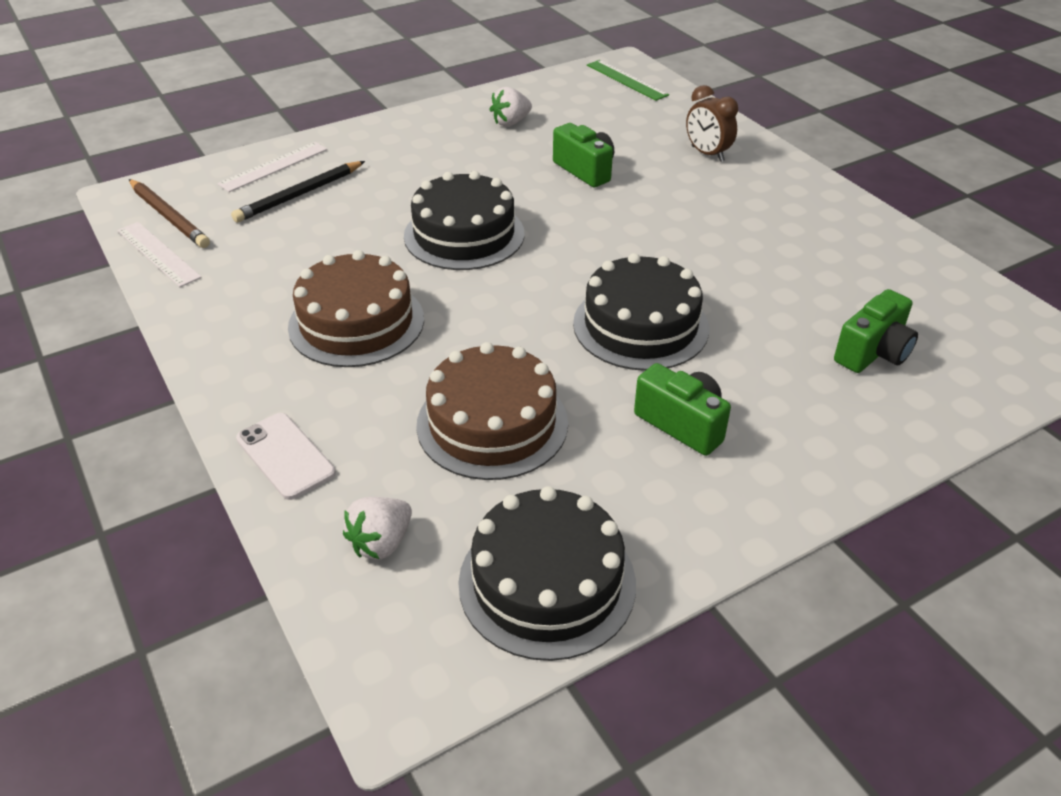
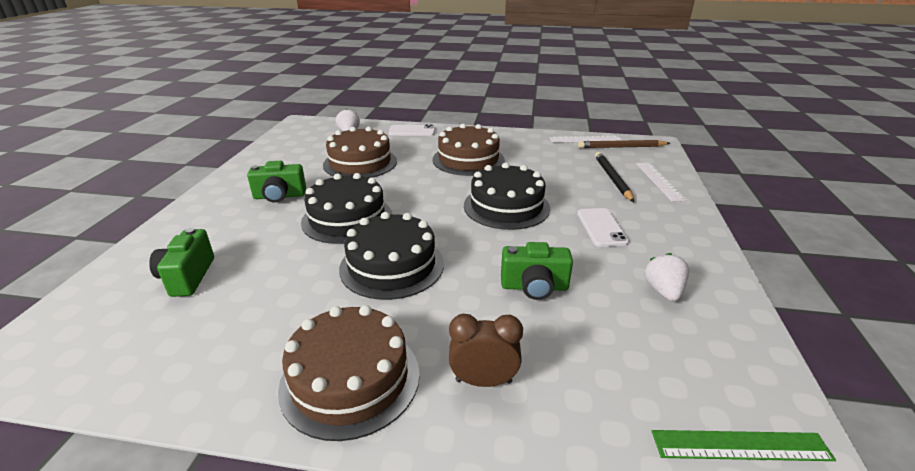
camera: 130 degrees right, 10 degrees down
(439, 170) = (601, 227): none -> white phone
(547, 582) = (284, 147): black cake -> black cake (392, 265)
(788, 197) = (350, 379): none -> brown cake

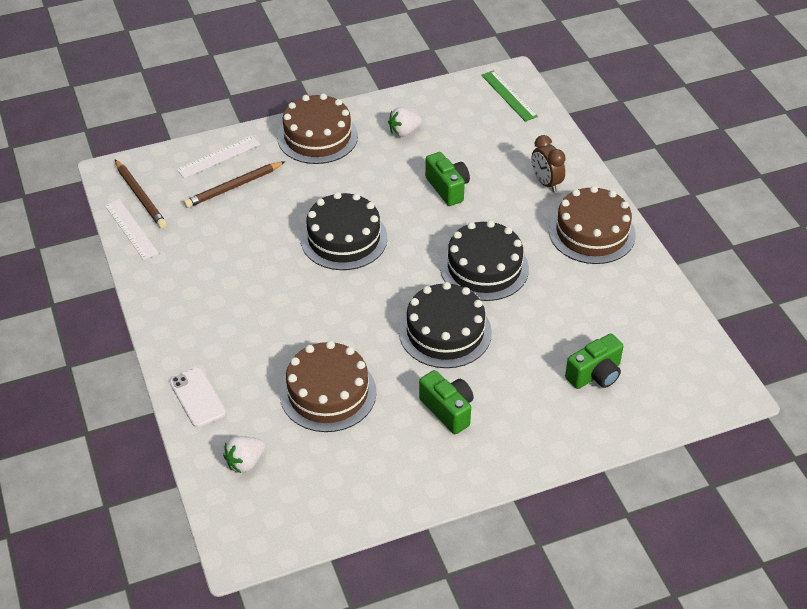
camera: 120 degrees left, 15 degrees up
(468, 159) = (256, 304): brown cake -> brown cake (317, 137)
(601, 227) = (339, 175): white phone -> none
(612, 178) = (233, 187): black pencil -> brown pencil

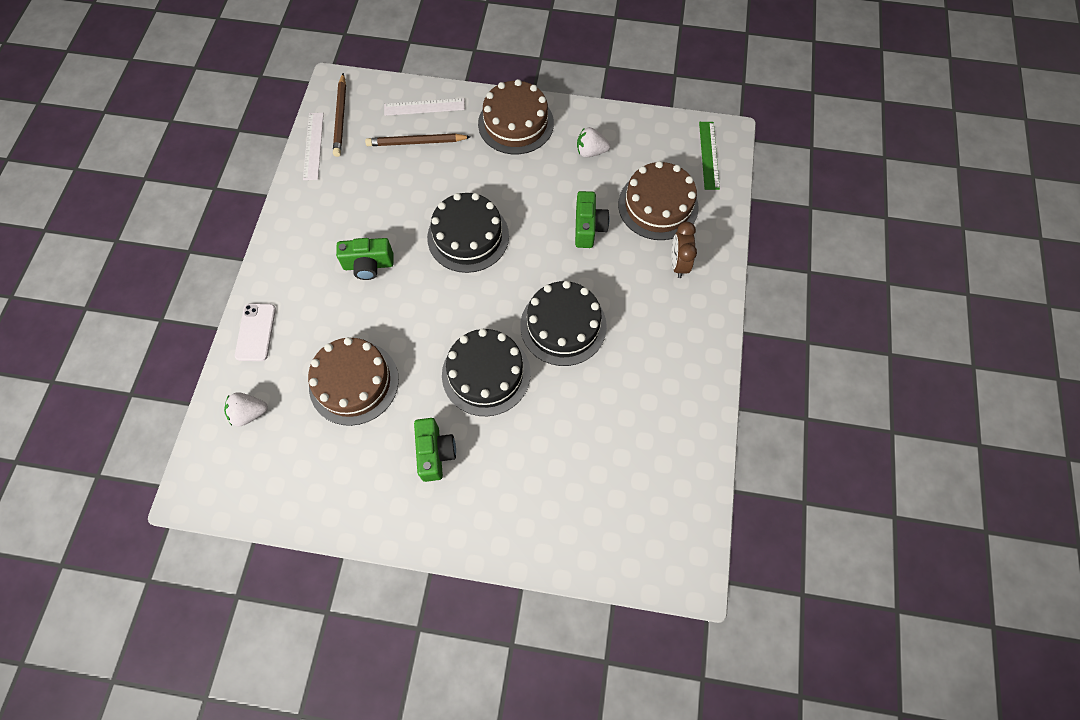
camera: 30 degrees right, 20 degrees up
(592, 232) = (683, 337): brown cake -> brown cake (658, 205)
(595, 374) = (582, 488): green camera -> green camera (368, 265)

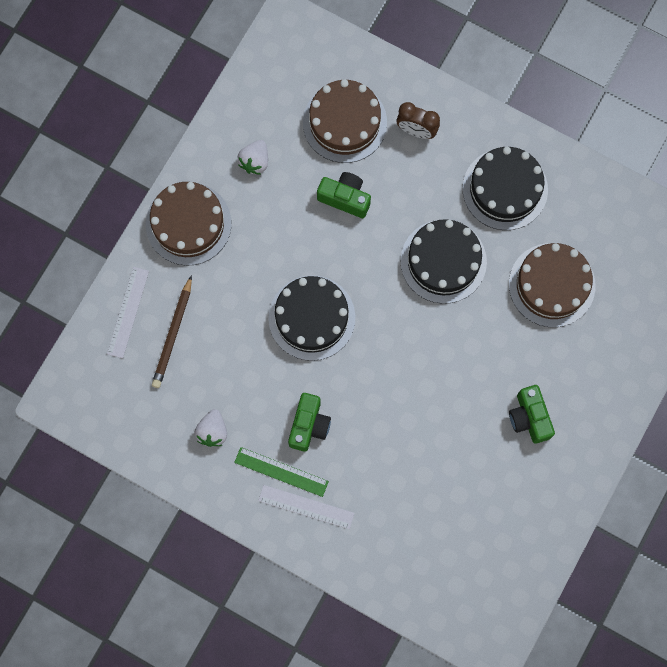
camera: 70 degrees left, 10 degrees up
(249, 413) = (431, 578): white strawberry -> white strawberry (212, 431)
(256, 332) = (346, 555): white phone -> none
(313, 146) = (134, 445): white ruler -> white ruler (306, 507)
(340, 117) = (106, 406): brown pencil -> none
(354, 382) = (433, 473): brown cake -> brown cake (551, 285)
(435, 453) = (529, 418): green camera -> green camera turned 120 degrees counterclockwise
(486, 374) = (467, 348): black cake -> black cake (505, 189)
(709, 155) = (304, 49): green ruler -> green ruler (281, 472)

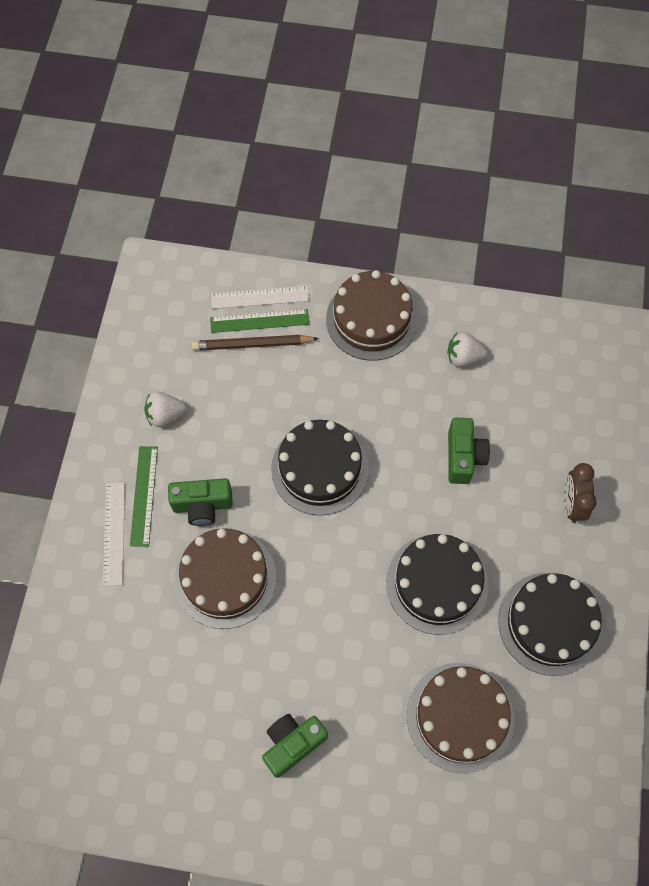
camera: 70 degrees right, 10 degrees down
(152, 320) = (259, 321): none -> green ruler
(344, 122) = (546, 428): brown cake -> brown cake (225, 578)

